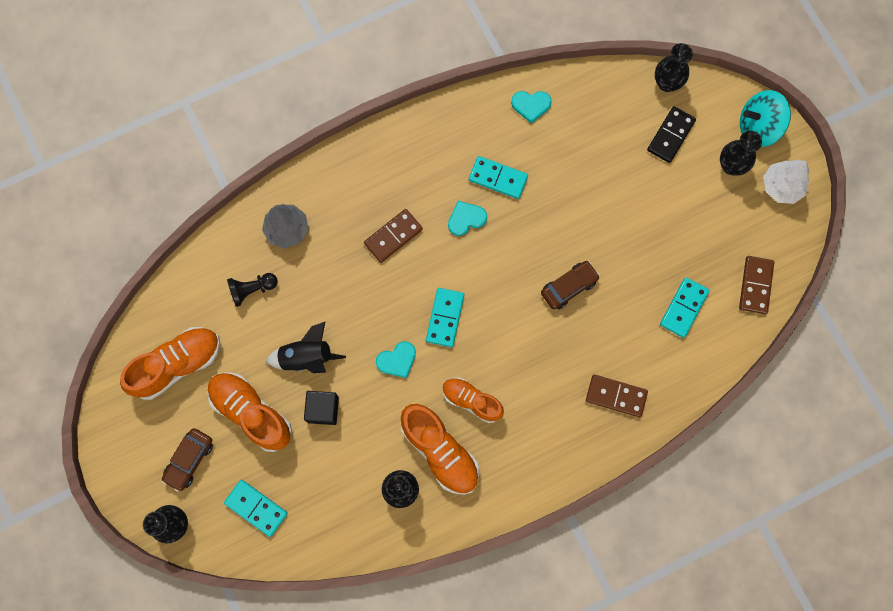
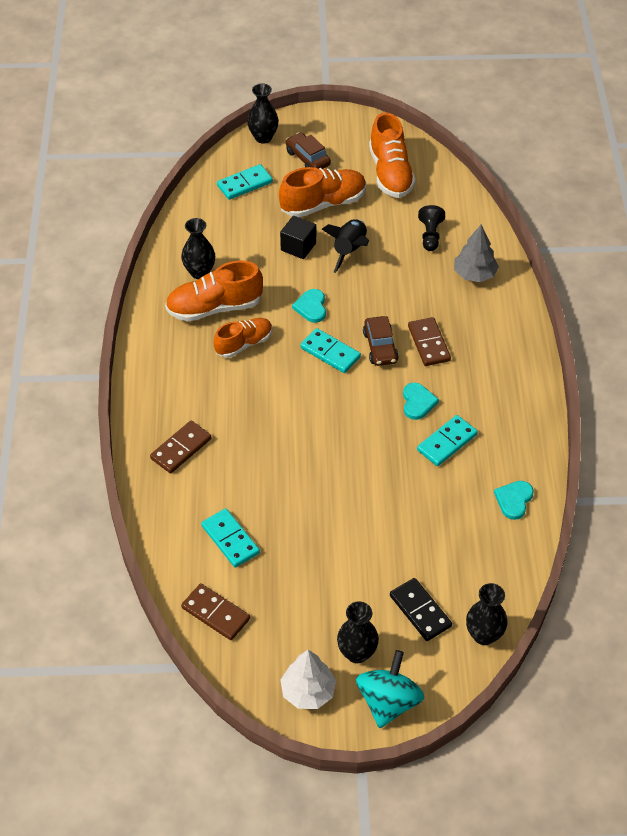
camera: 115 degrees right, 25 degrees down
(569, 287) = (306, 455): brown car -> brown car (380, 347)

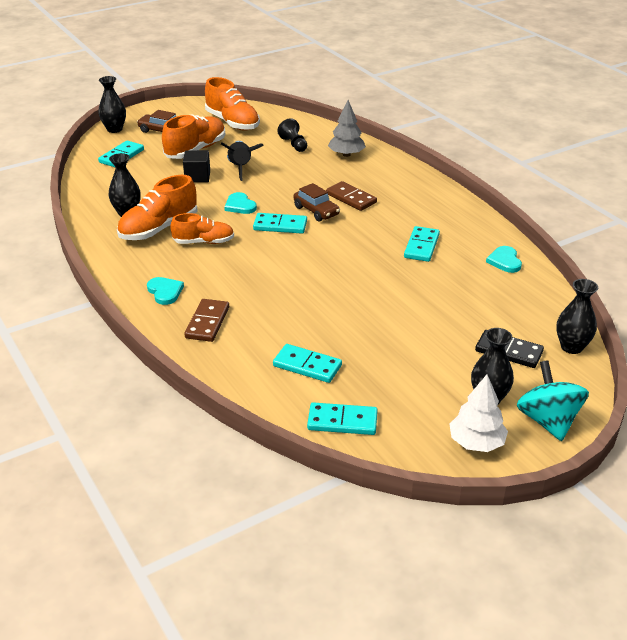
camera: 30 degrees left, 15 degrees down
(216, 613) = (342, 421): brown domino -> turquoise domino
(244, 344) = (203, 242): orange shoe -> orange shoe turned 60 degrees clockwise
(417, 402) = (376, 232): turquoise heart -> turquoise heart (165, 292)

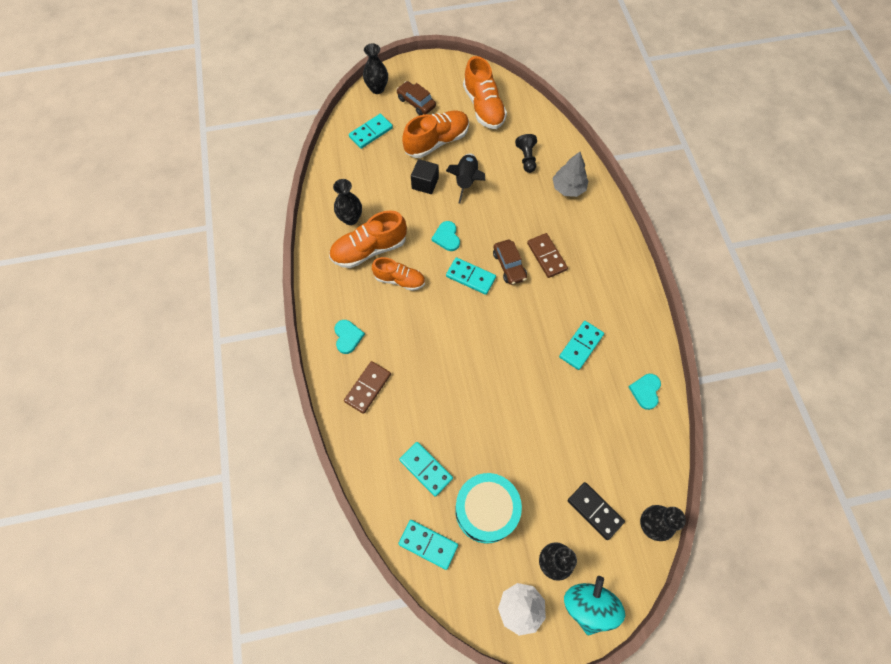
camera: 20 degrees right, 30 degrees up
(393, 379) = (486, 510): none -> turquoise drum

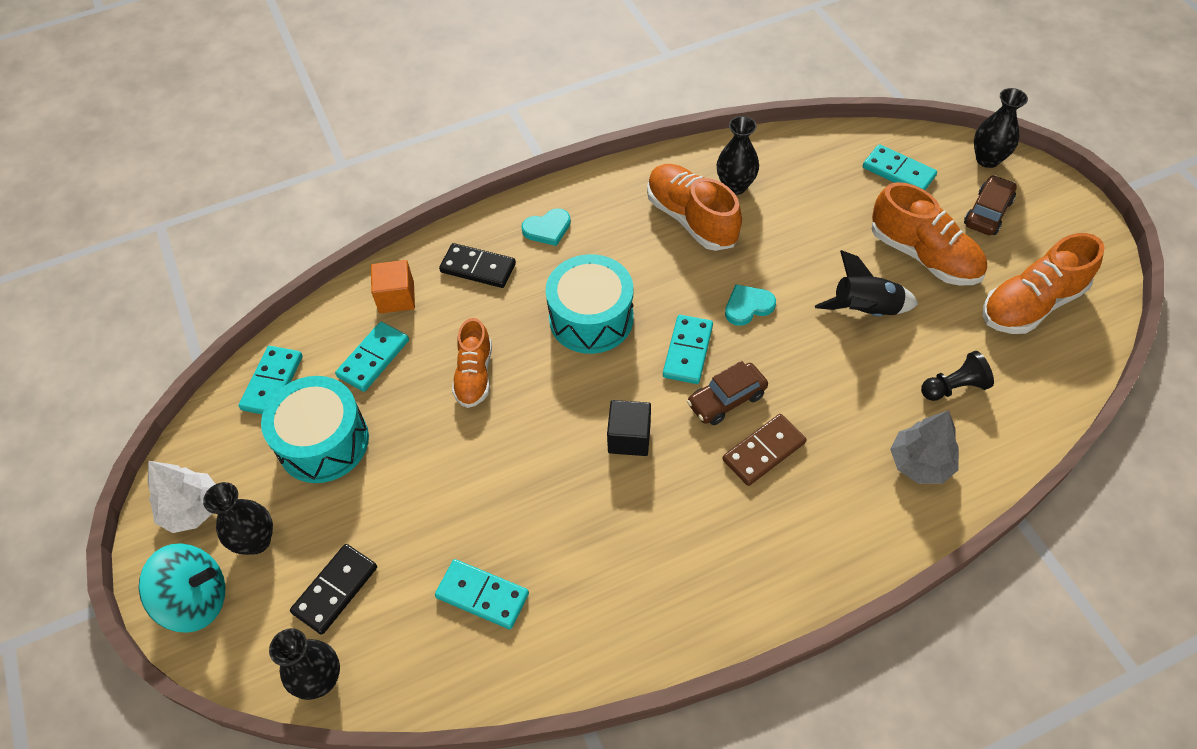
camera: 80 degrees right, 10 degrees down
(367, 388) = (478, 268): brown domino -> black domino
(377, 447) = (396, 297): none -> orange cube
(399, 280) = (654, 265): orange shoe -> orange shoe (474, 375)
(425, 183) = (835, 258): black cube -> black cube (629, 437)
(431, 325) = (591, 318): none -> turquoise drum
(581, 346) = (609, 530): turquoise domino -> turquoise domino (482, 595)
(645, 391) = (550, 646): turquoise heart -> none

